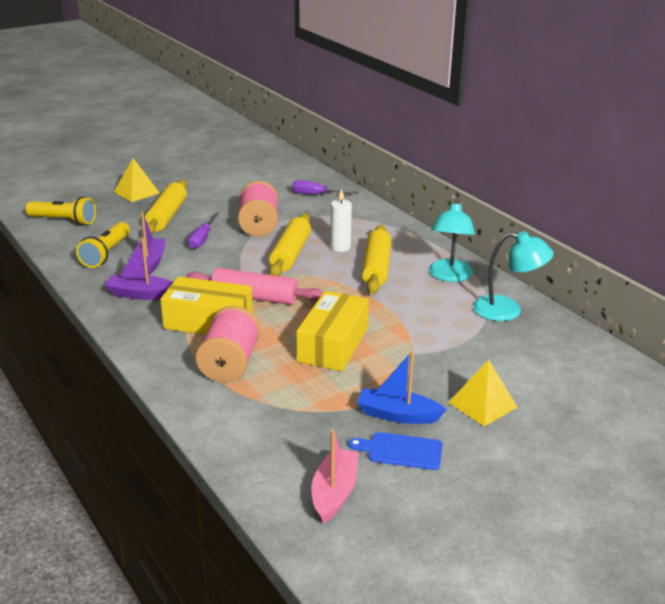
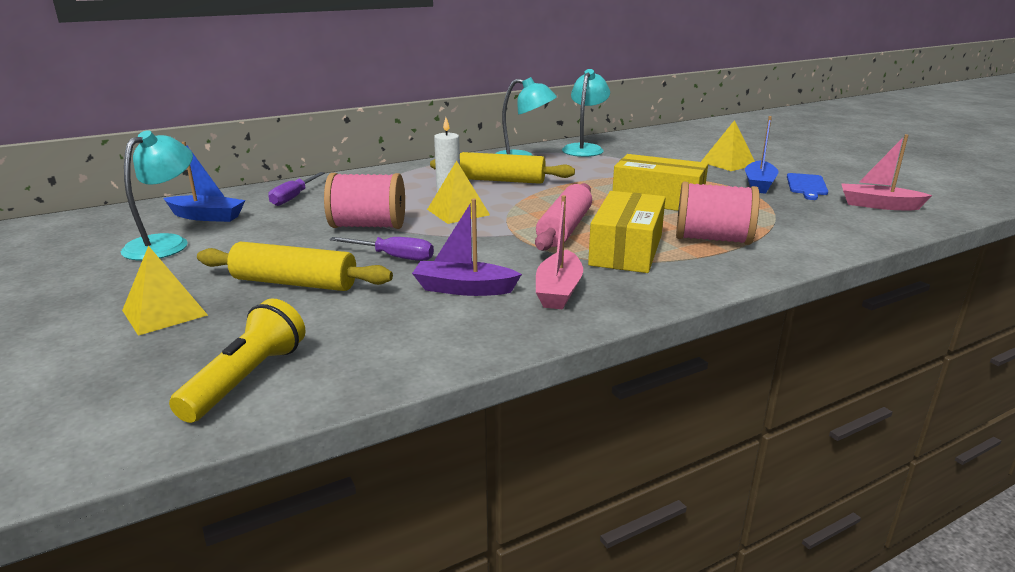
camera: 85 degrees left, 5 degrees down
(106, 254) = (417, 324): yellow flashlight -> none
(141, 294) = (558, 291): purple boat -> pink boat
(229, 175) = (166, 243): none -> turquoise lamp
(275, 176) = (207, 216): none -> blue boat
(290, 254) = (458, 212): yellow rolling pin -> yellow pyramid

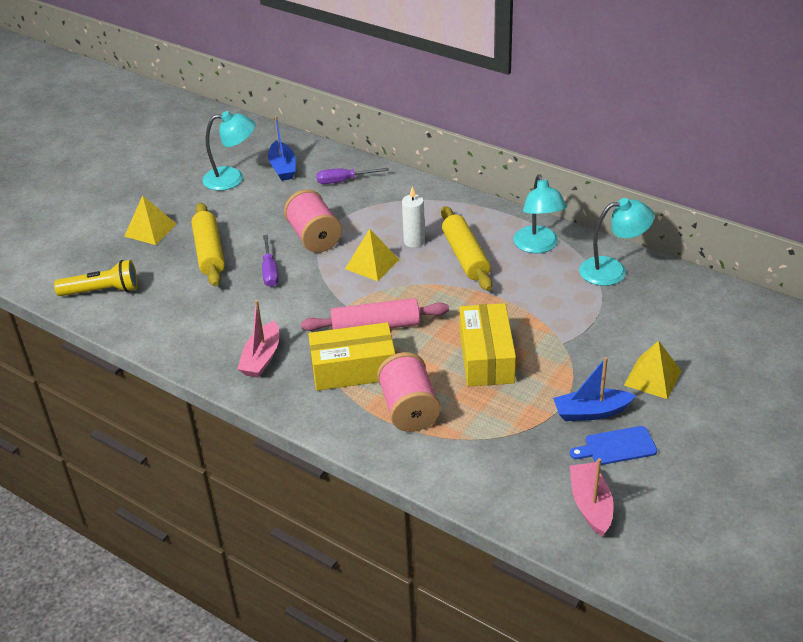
camera: 65 degrees right, 15 degrees up
(464, 289) = (240, 318): purple boat -> none
(558, 291) = (261, 358): pink boat -> pink boat turned 60 degrees counterclockwise

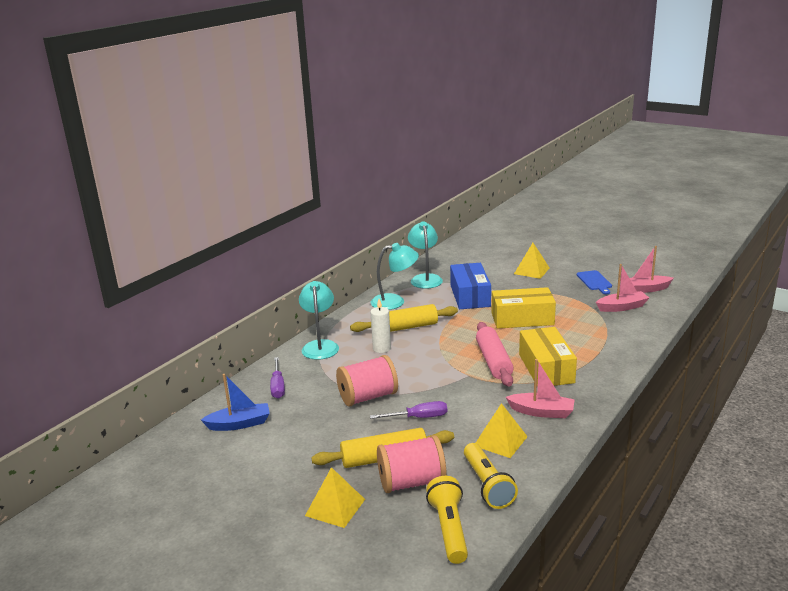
camera: 90 degrees left, 15 degrees down
(151, 314) = (487, 485): none -> yellow flashlight
(232, 178) = (247, 456): turquoise lamp -> turquoise lamp (320, 346)
(372, 264) = (411, 366): yellow pyramid -> yellow pyramid (500, 441)
(409, 409) = (583, 345): pink spool -> pink spool (411, 482)
(523, 465) = (622, 307): none -> pink boat
(557, 311) = (470, 296): none -> blue box
(591, 412) = (567, 287): blue boat -> none

